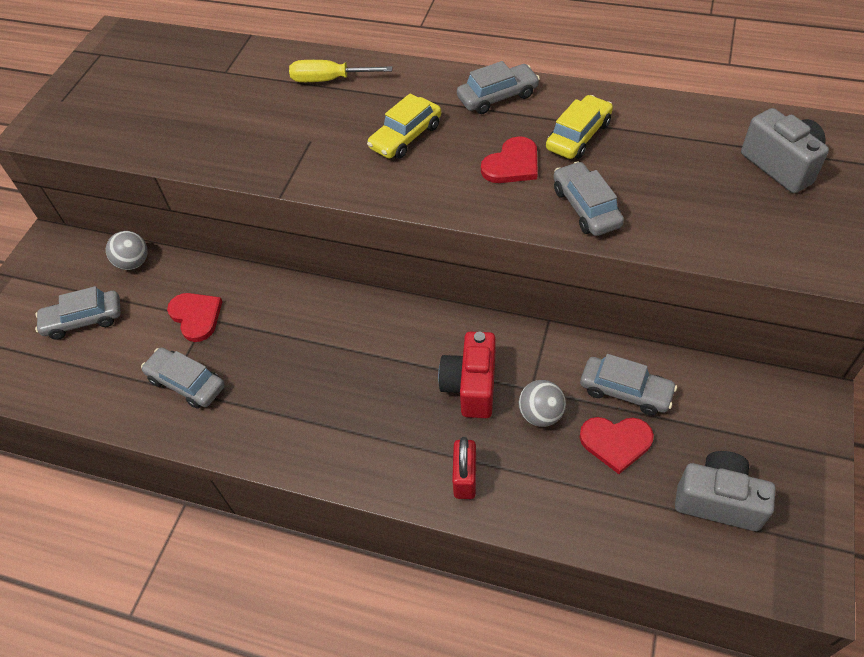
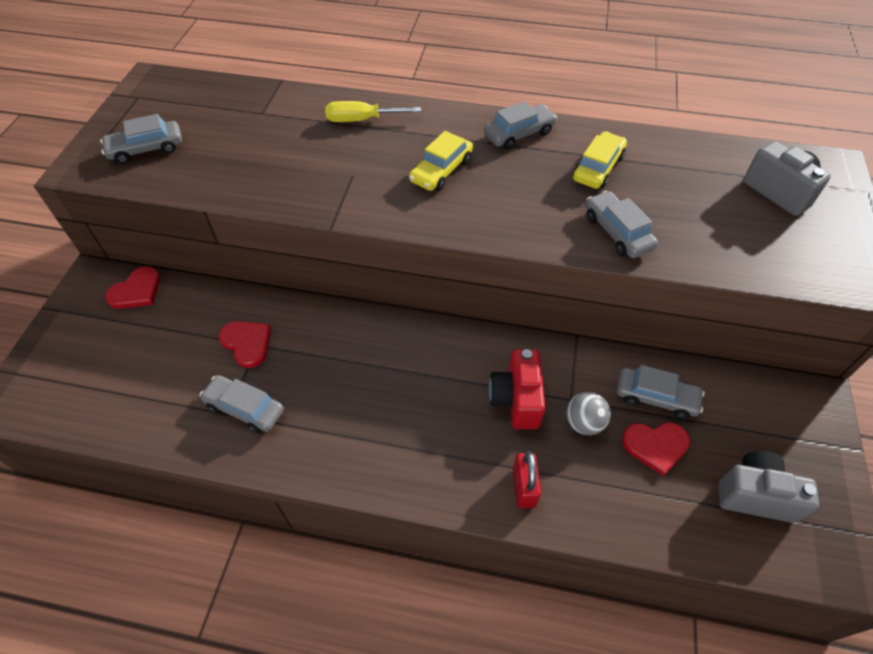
camera: 10 degrees left, 0 degrees up
(84, 320) = (136, 351): grey car -> grey car (146, 149)
(134, 263) = (180, 293): grey ball -> none
(512, 164) = (543, 194): red heart -> red heart (136, 291)

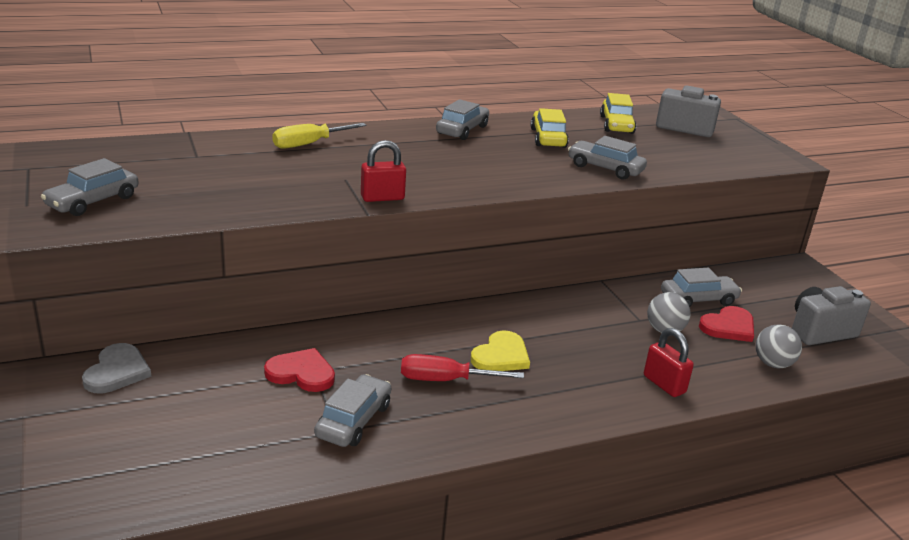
camera: 35 degrees left, 25 degrees down
(136, 291) = (117, 371): red heart -> grey heart
(245, 408) = (354, 420): grey car -> grey car turned 120 degrees clockwise
(342, 397) = (445, 380): none -> red screwdriver
(360, 211) = (382, 198): none -> red padlock
(409, 389) = (501, 356): none -> yellow heart
(441, 171) = (424, 161): yellow car -> yellow car (616, 125)
(516, 399) = (598, 333): red camera -> none
(659, 513) = (773, 364): none -> grey ball

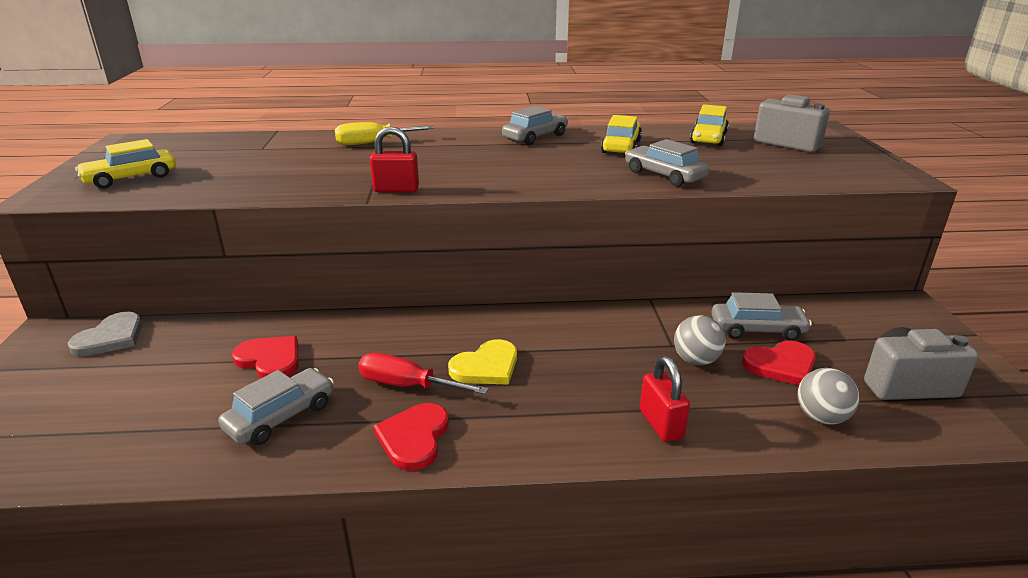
camera: 20 degrees right, 0 degrees up
(93, 201) = (131, 178): grey car -> yellow car
(481, 421) = (414, 438): none -> red heart

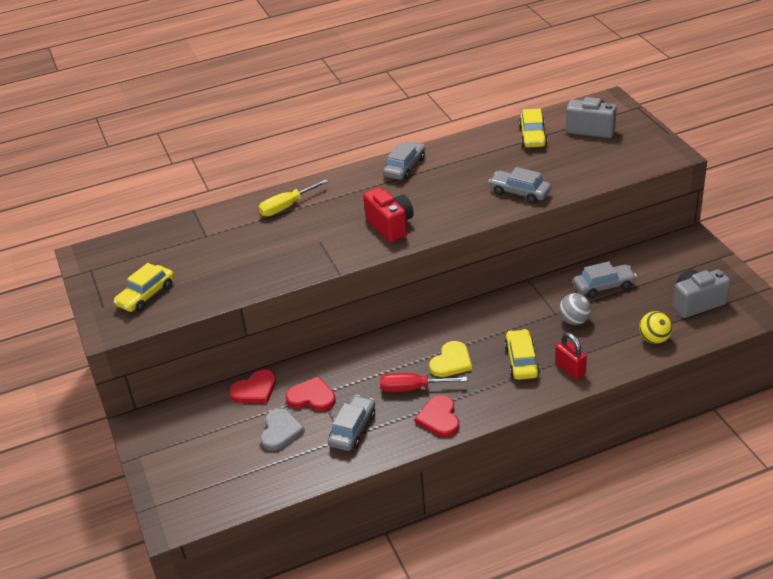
camera: 15 degrees left, 10 degrees up
(111, 337) = (187, 413): grey heart -> grey heart (280, 431)
(396, 189) = (349, 256): red padlock -> none
(474, 175) = (390, 226): none -> red camera
(621, 146) = (475, 164): yellow car -> yellow car (521, 361)
(781, 365) = (625, 309): red heart -> red heart (255, 390)
(821, 417) = (654, 339): grey ball -> yellow ball

